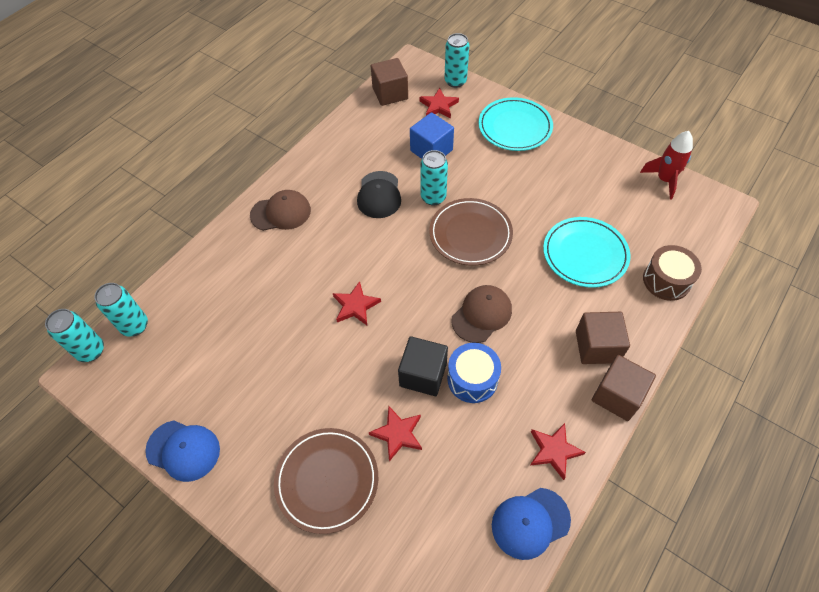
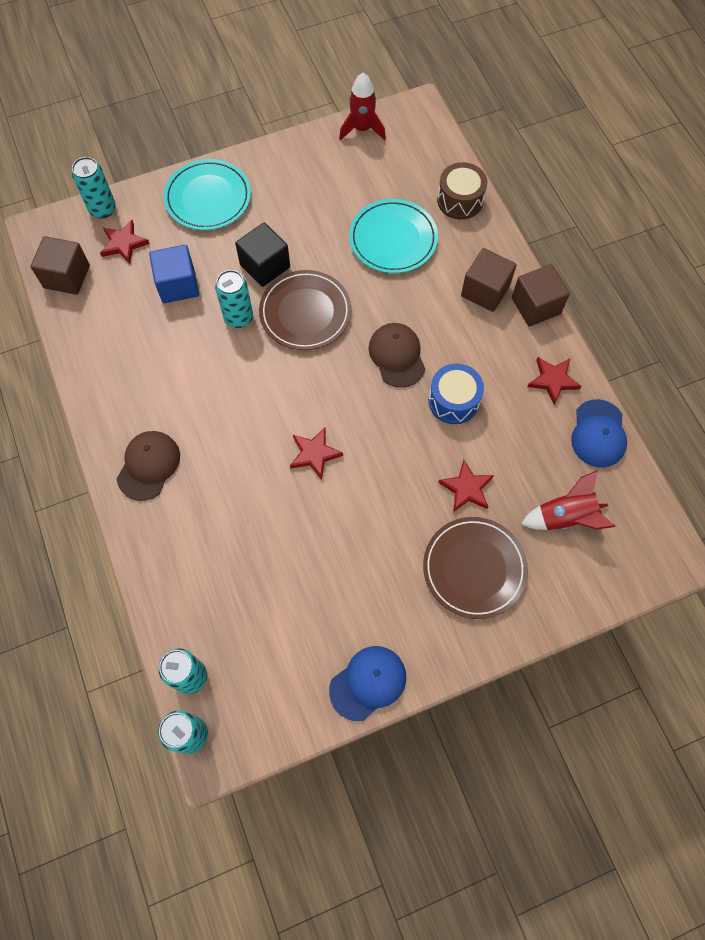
camera: 60 degrees left, 10 degrees up
(379, 195) = (198, 363): black cap -> none
(423, 374) = (424, 437): black cube -> black cube (265, 266)
(424, 536) = (565, 517): none -> red rocket

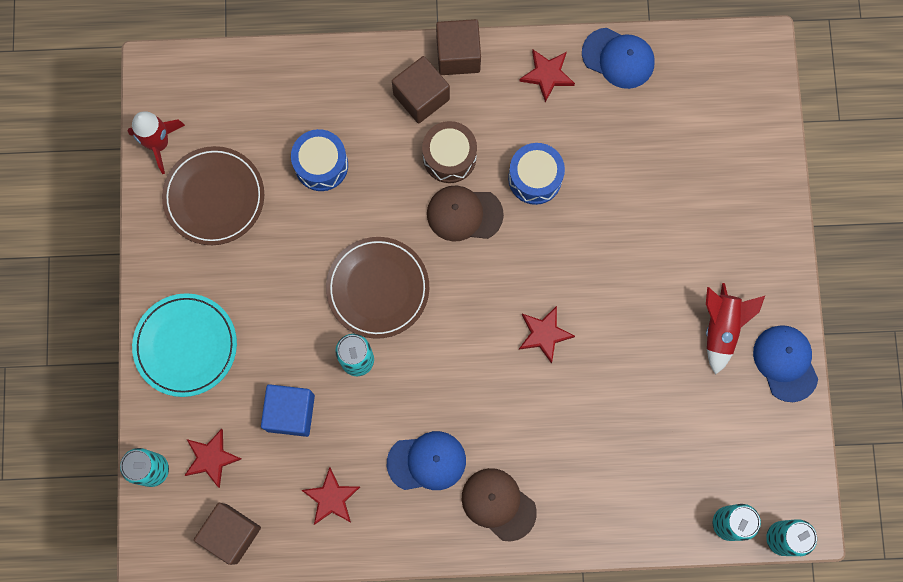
camera: 70 degrees left, 10 degrees up
(169, 397) = (427, 462): none -> blue cap
(265, 266) = (302, 312): black cube -> none
(393, 239) = (321, 165): turquoise plate -> blue drum
(460, 200) = (299, 77): brown drum -> brown drum (449, 157)
(466, 488) = (631, 203): red star -> red star (331, 498)
(474, 568) = (711, 228): brown plate -> brown plate (214, 197)
(565, 517) = (690, 125): red rocket -> red rocket (721, 328)

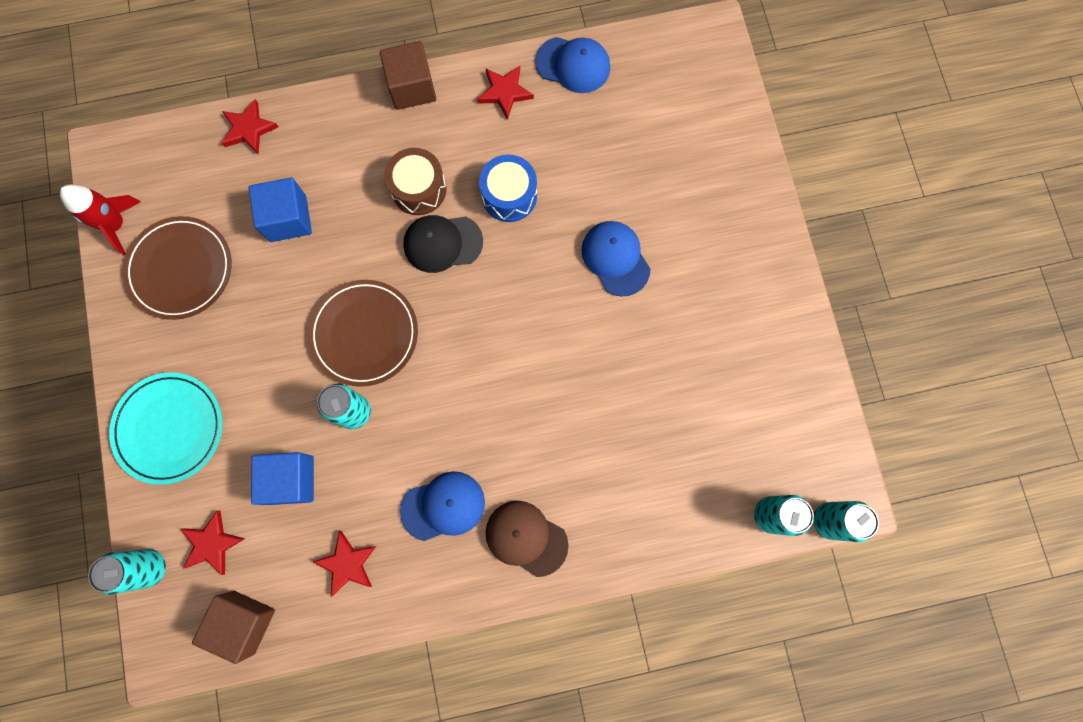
camera: 10 degrees left, 0 degrees up
(321, 165) = (288, 218): blue drum -> blue cube
(421, 97) = (381, 134): brown cube -> none
(464, 214) = (442, 243): brown cap -> black cap
(544, 334) = (545, 351): red star -> red star (249, 129)
(721, 328) = (725, 313): red rocket -> none
(785, 363) = (797, 338): blue cap -> blue cap (615, 258)

